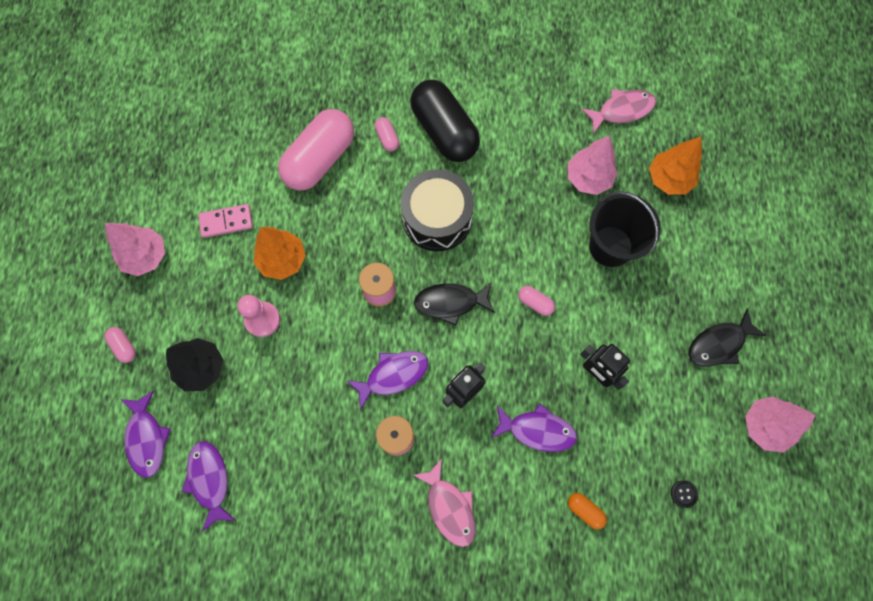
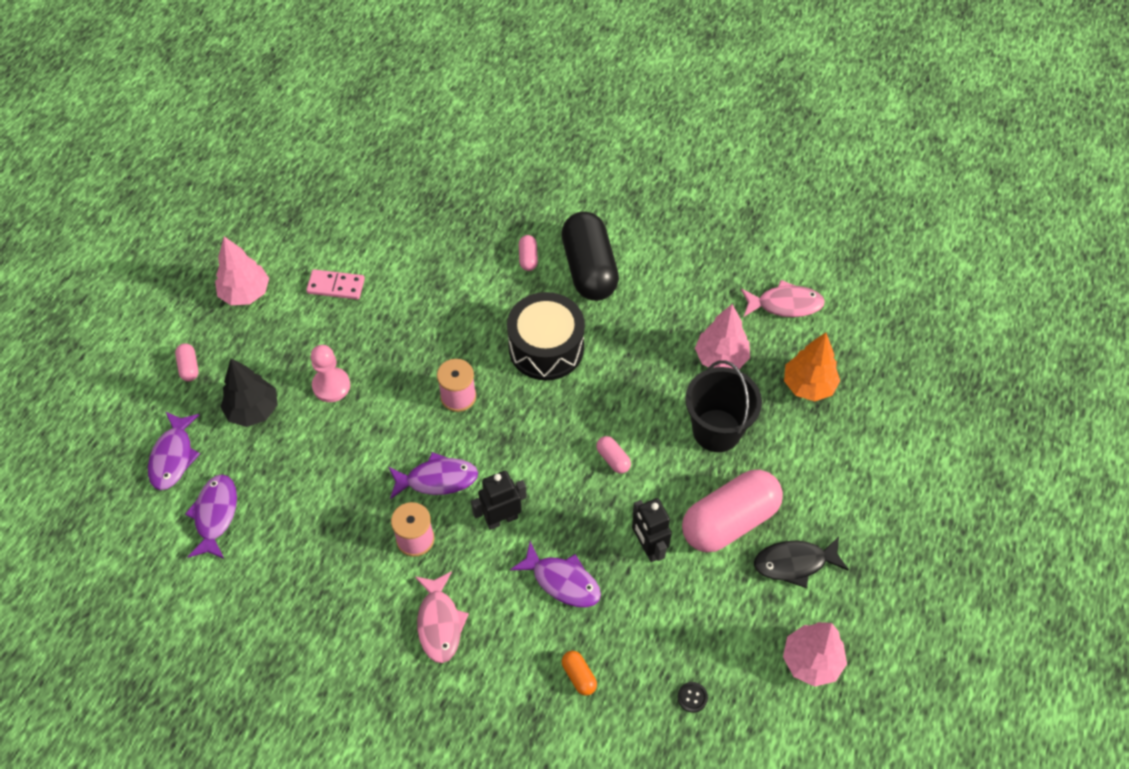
camera: 20 degrees right, 15 degrees down
(282, 260) = (375, 338): orange tree -> none
(320, 159) = (452, 257): pink capsule -> pink capsule (729, 521)
(450, 303) = (525, 430): black fish -> none

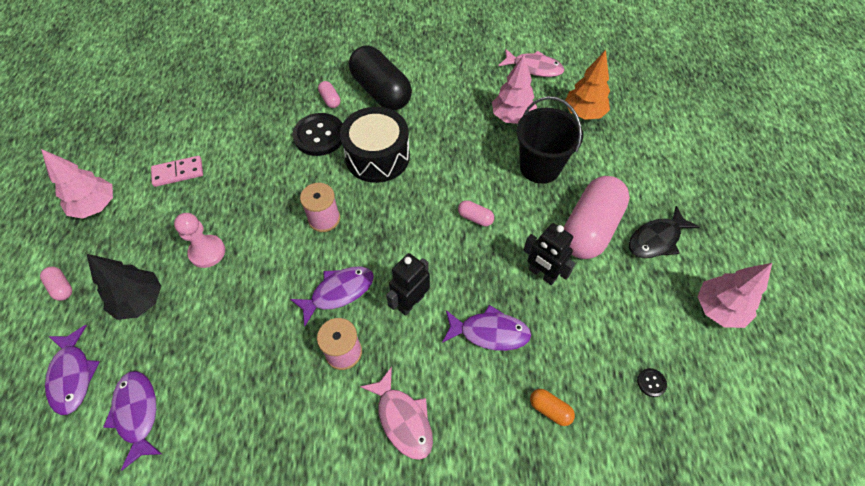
camera: 25 degrees left, 0 degrees up
(496, 298) = (319, 136): none -> black button
(785, 304) = (534, 68): pink fish -> pink fish turned 45 degrees clockwise

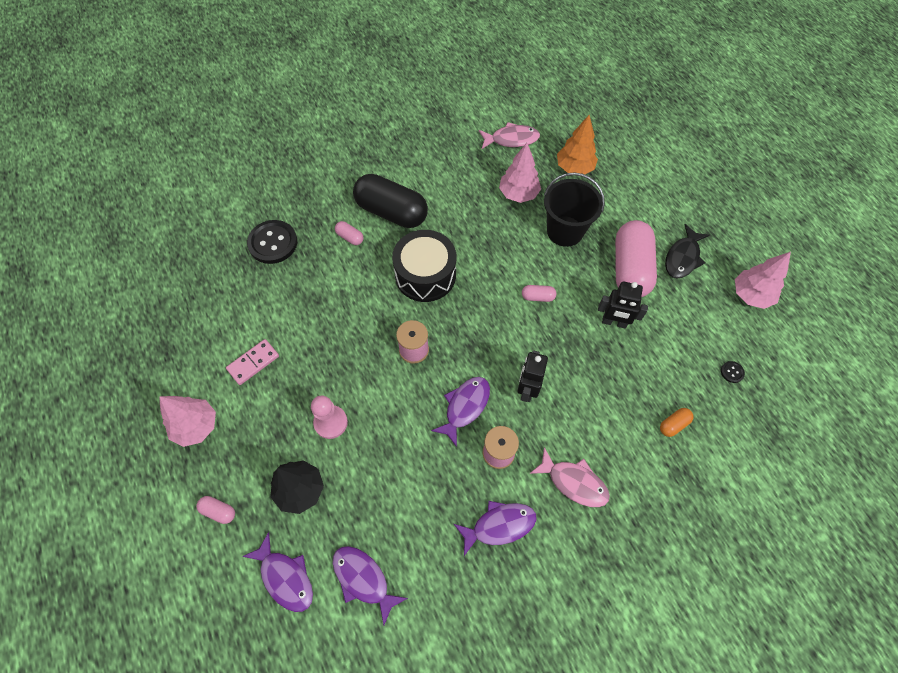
camera: 25 degrees left, 5 degrees up
(319, 136) = (362, 276): black button -> black button (273, 243)
(490, 332) = (600, 386): purple fish -> purple fish (499, 525)
(550, 409) = (673, 424): orange capsule -> orange capsule turned 45 degrees counterclockwise

